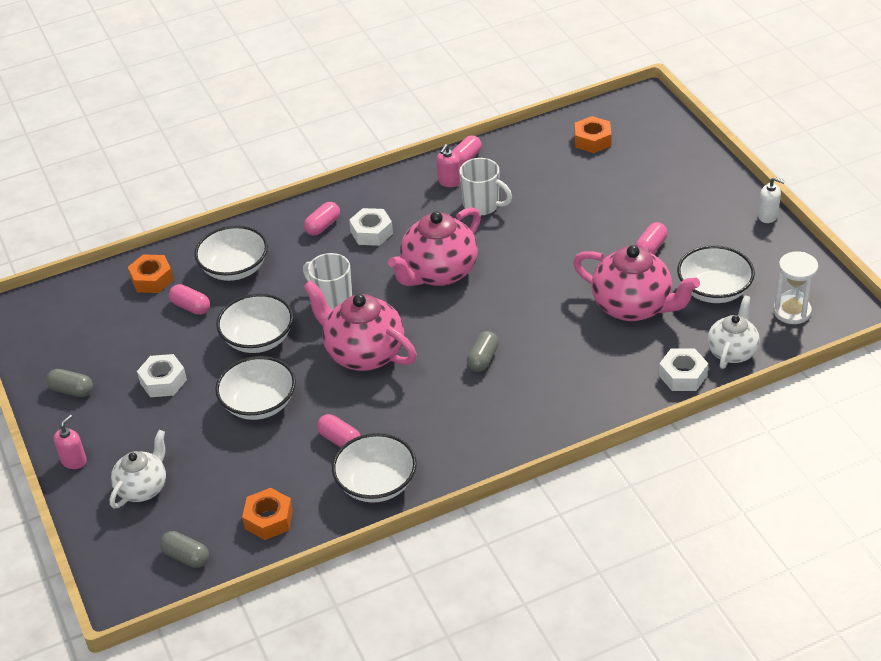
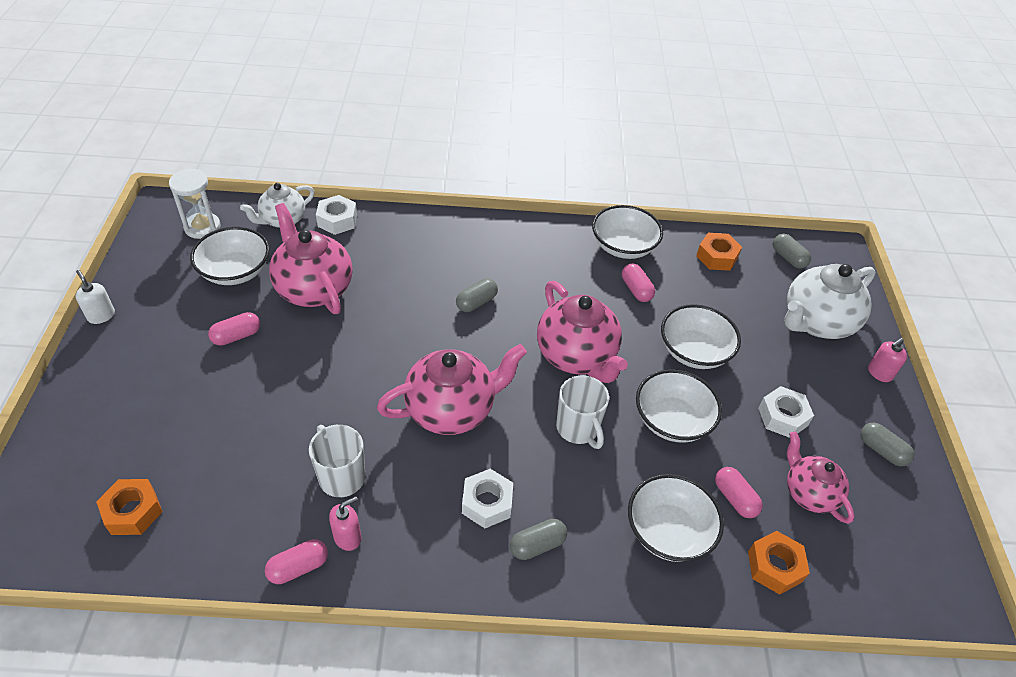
camera: 160 degrees left, 5 degrees up
(132, 334) = (809, 493): none -> pink teapot
(143, 488) = (816, 322): white teapot -> white teapot, size x1.61
(323, 226) = (537, 545): pink capsule -> grey capsule

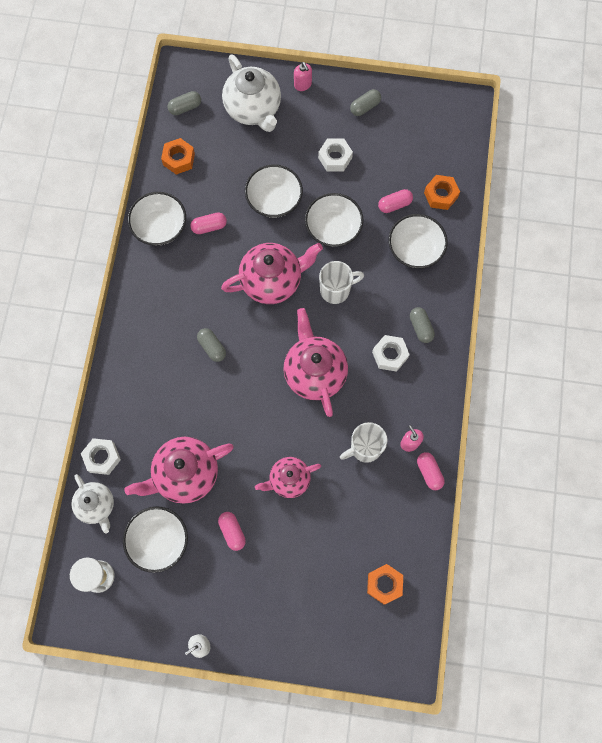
camera: 80 degrees left, 25 degrees up
(809, 493) = (393, 160): pink teapot -> pink teapot (289, 480)

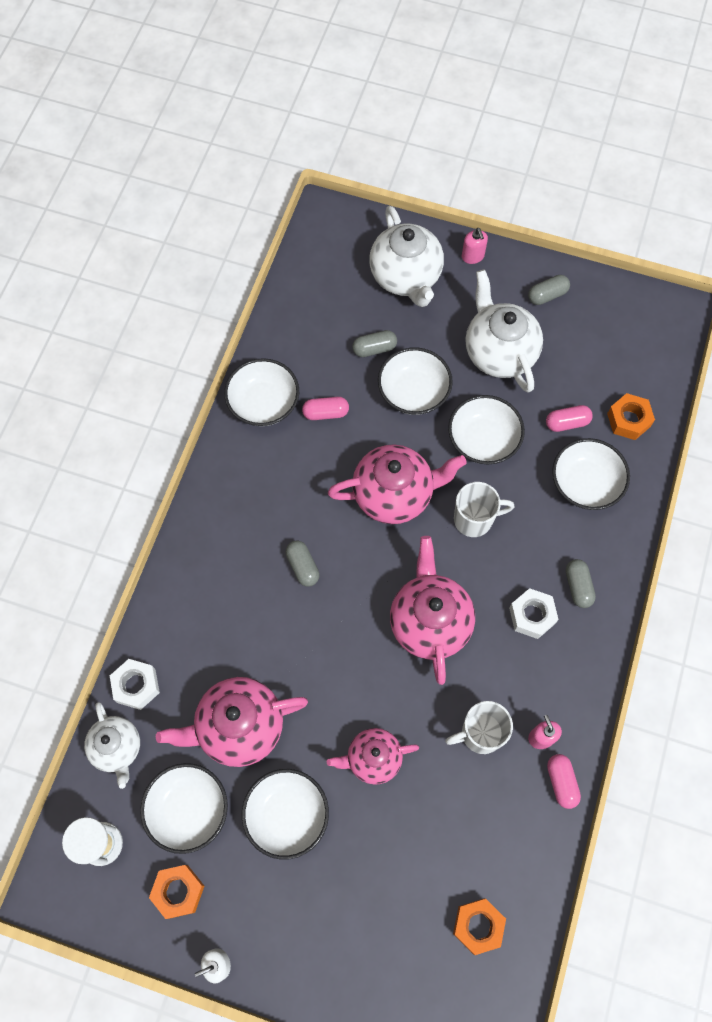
camera: 10 degrees right, 5 degrees down
(179, 159) = (302, 323): orange nut -> orange nut (178, 891)
(185, 107) = (321, 262): grey capsule -> grey capsule (374, 348)
(232, 531) = (287, 815): pink capsule -> white bowl
(335, 158) = (499, 352): white nut -> white teapot

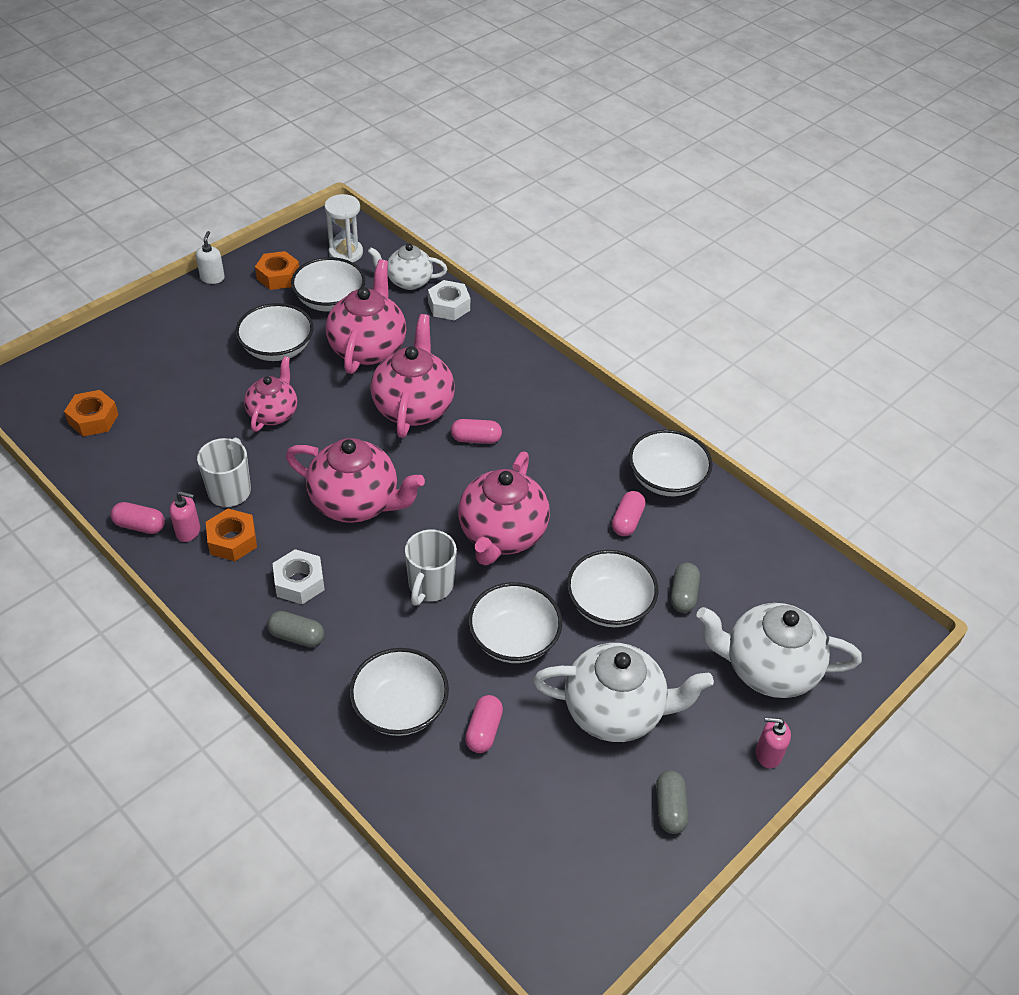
camera: 115 degrees right, 20 degrees down
(294, 639) = (413, 407): none -> pink teapot
(302, 566) = (476, 439): grey capsule -> pink capsule
(628, 420) = (446, 799): orange nut -> orange nut (232, 540)

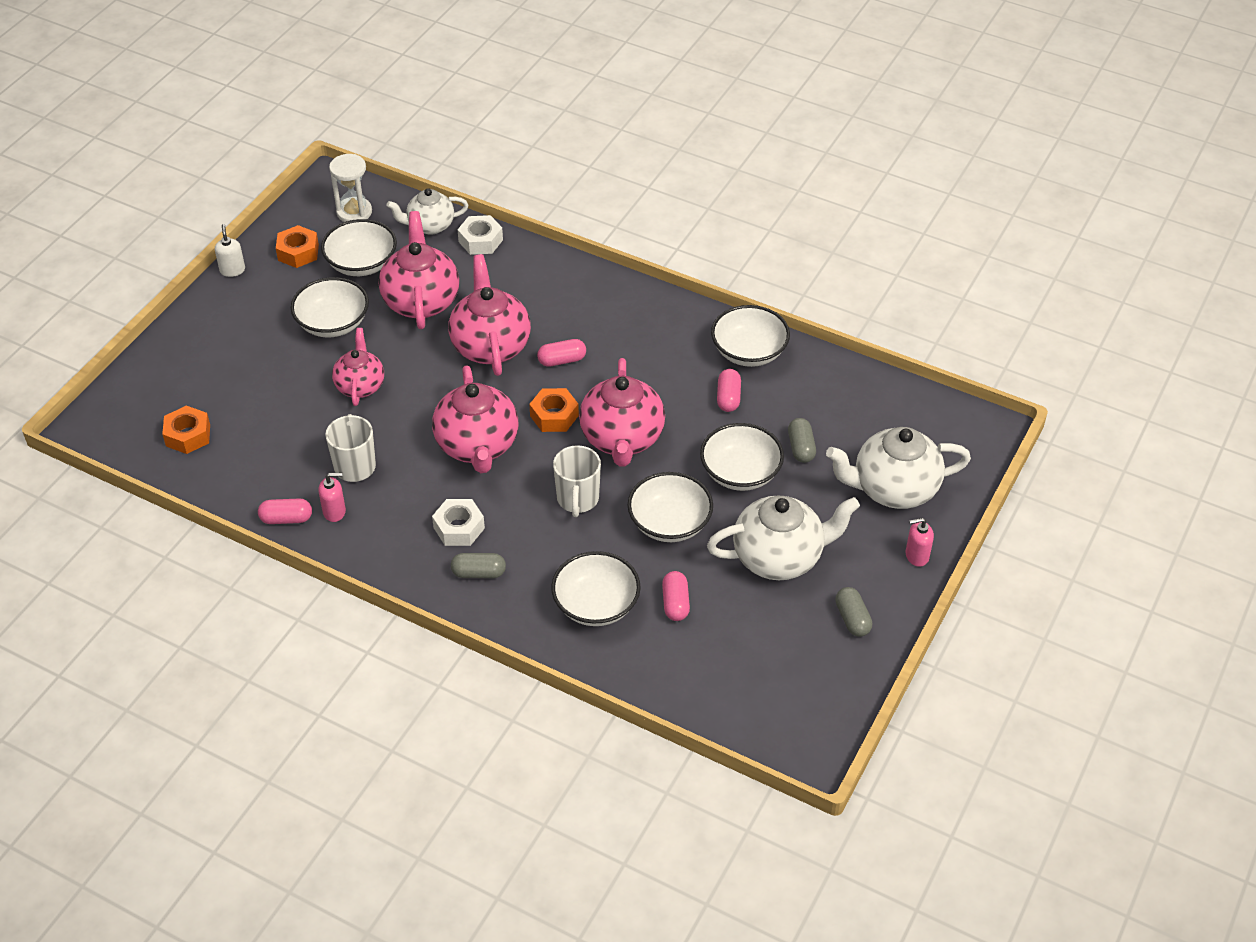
camera: 15 degrees left, 0 degrees up
(232, 540) = (380, 509): orange nut -> orange nut (554, 416)
(356, 503) = (477, 446): pink teapot -> pink teapot turned 75 degrees clockwise

